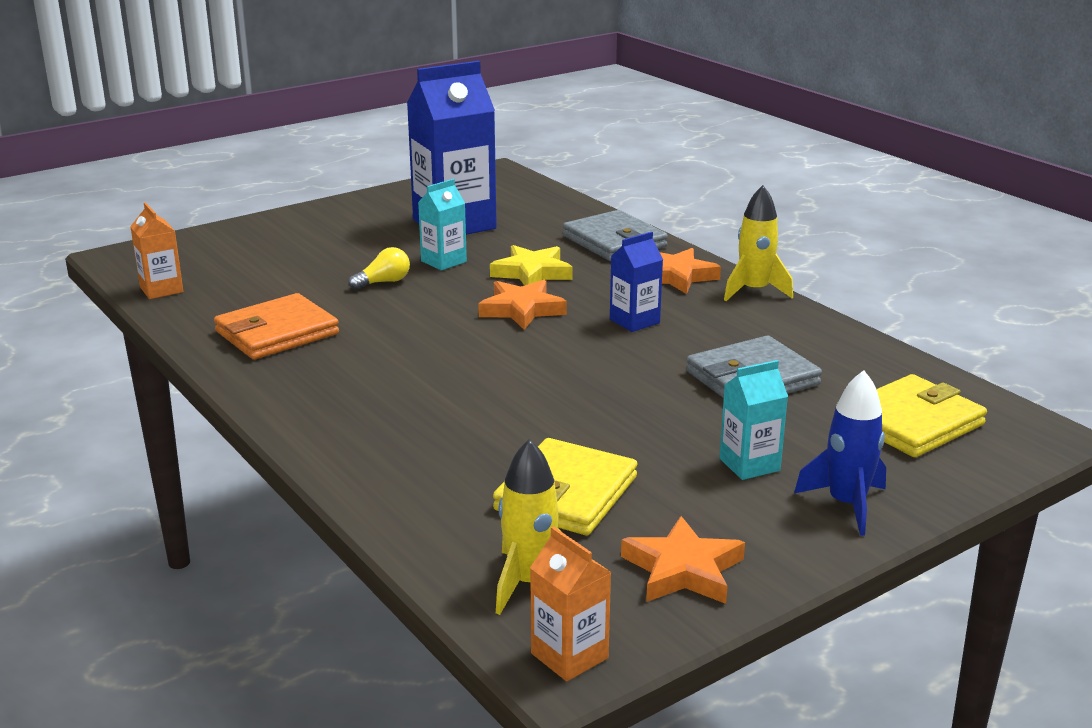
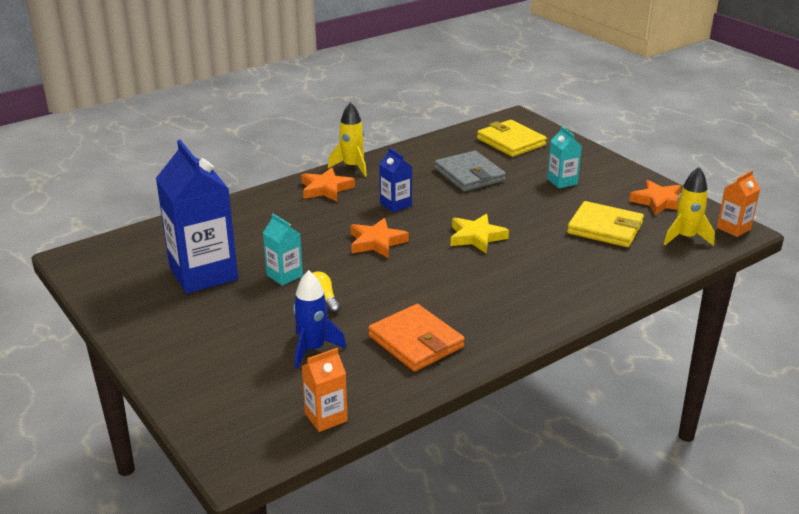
camera: 90 degrees left, 5 degrees up
(532, 273) = (312, 239): yellow star -> yellow star (476, 237)
(614, 241) = (259, 208): grey wallet -> none
(847, 504) = (591, 163): blue rocket -> blue rocket (313, 349)

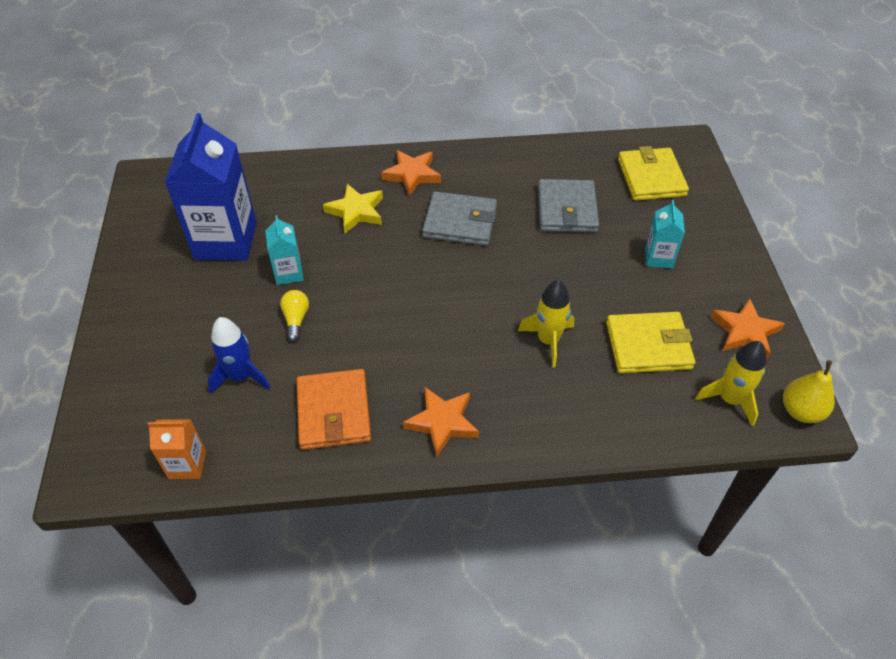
camera: 30 degrees right, 20 degrees up
(352, 167) = (460, 154): yellow rocket -> yellow rocket (548, 341)
(376, 242) = (402, 266): orange star -> orange star (442, 422)
(395, 204) = (460, 222): blue carton -> grey wallet
(476, 237) = (502, 300): yellow star -> yellow star (356, 211)
(605, 228) = (648, 345): yellow wallet -> yellow wallet turned 60 degrees counterclockwise
(733, 228) = (801, 411): orange carton -> yellow pear

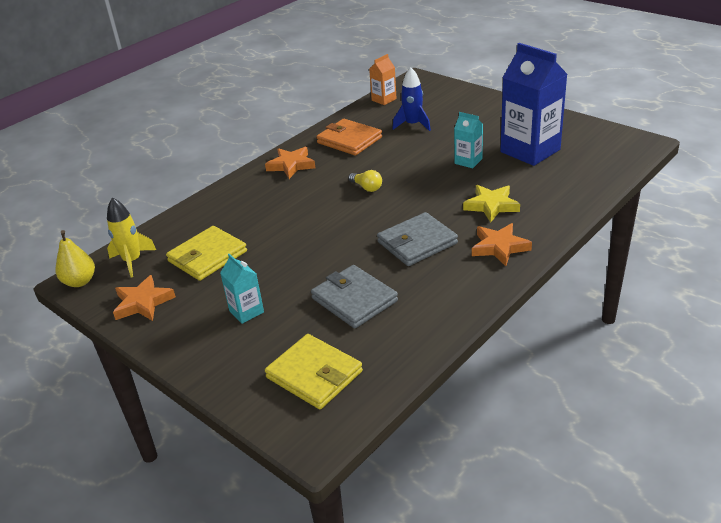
camera: 140 degrees right, 15 degrees down
(296, 319) = (427, 151): yellow light bulb -> yellow light bulb (367, 187)
(548, 341) = (274, 222): yellow rocket -> none

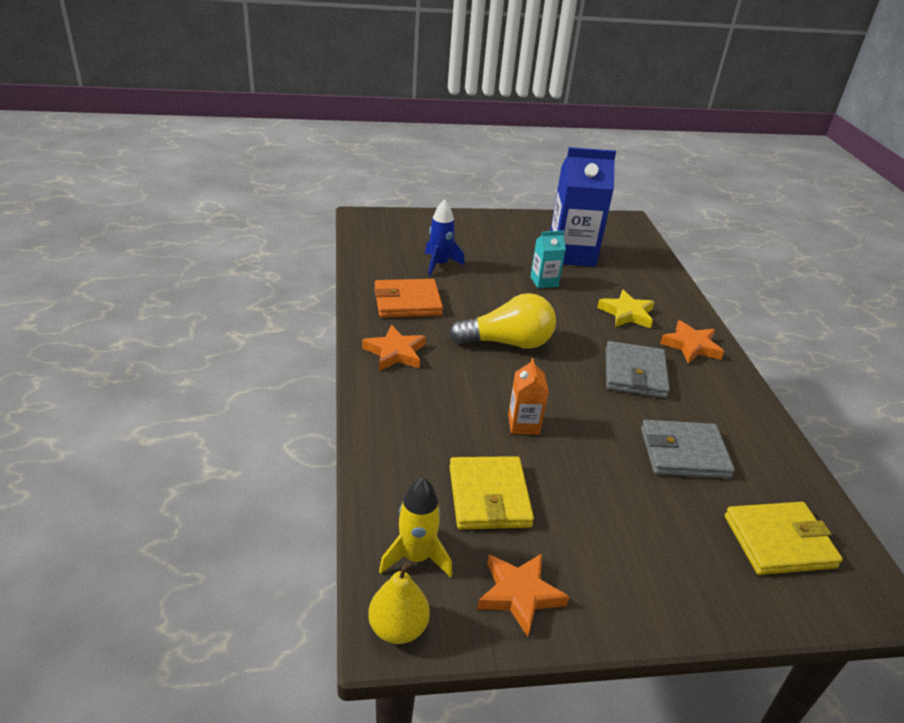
camera: 55 degrees left, 0 degrees up
(246, 311) = (628, 526): turquoise carton -> none
(367, 187) = (507, 342): yellow light bulb -> yellow light bulb, size x2.13
(384, 99) = (367, 248): orange carton -> orange carton (523, 424)

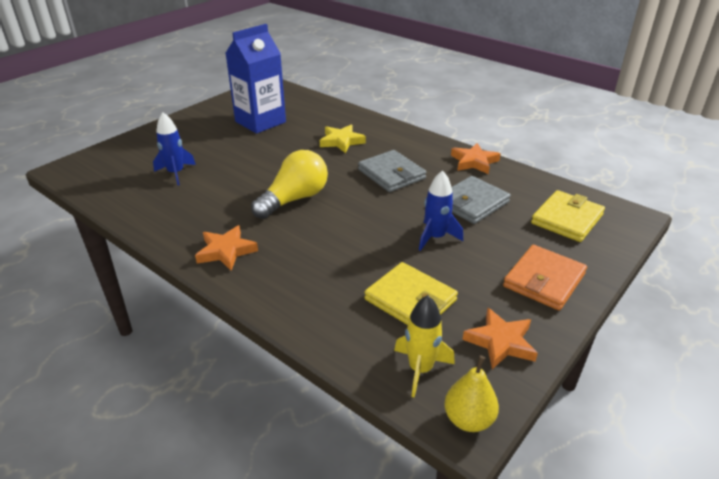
camera: 40 degrees left, 0 degrees up
(407, 302) = (187, 212): orange wallet -> orange wallet (544, 280)
(523, 424) = (371, 243): orange carton -> none
(544, 281) = (265, 148): turquoise carton -> none
(593, 460) = (435, 237): none -> blue rocket
(691, 346) = (399, 141): orange star -> orange star (474, 162)

